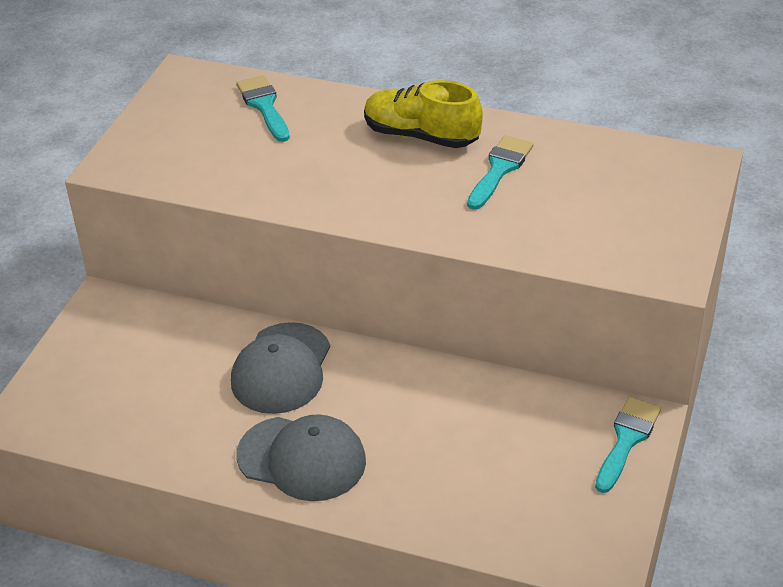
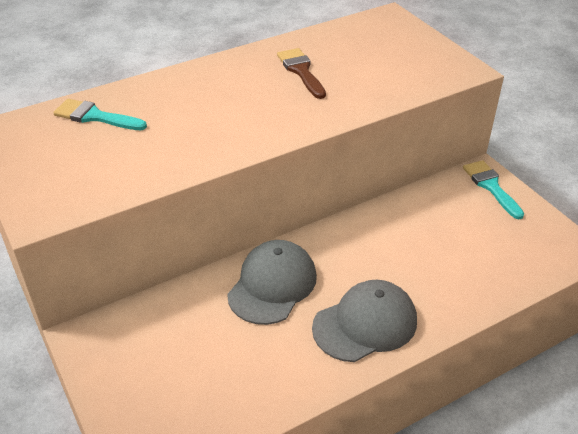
camera: 50 degrees left, 0 degrees up
(281, 368) = (272, 285): grey cap -> grey cap turned 120 degrees counterclockwise
(421, 136) = (227, 79): yellow shoe -> none
(500, 169) = (301, 71): turquoise brush -> brown brush

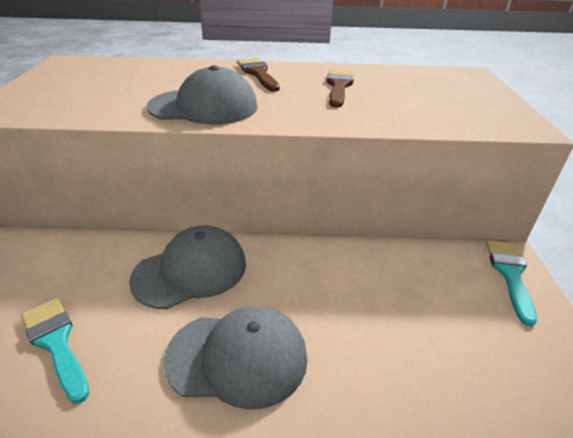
camera: 30 degrees right, 5 degrees down
(95, 116) = (136, 71): turquoise brush -> turquoise brush (56, 342)
(215, 79) = (258, 73): none -> brown brush
(218, 138) = (204, 107): none -> grey cap

